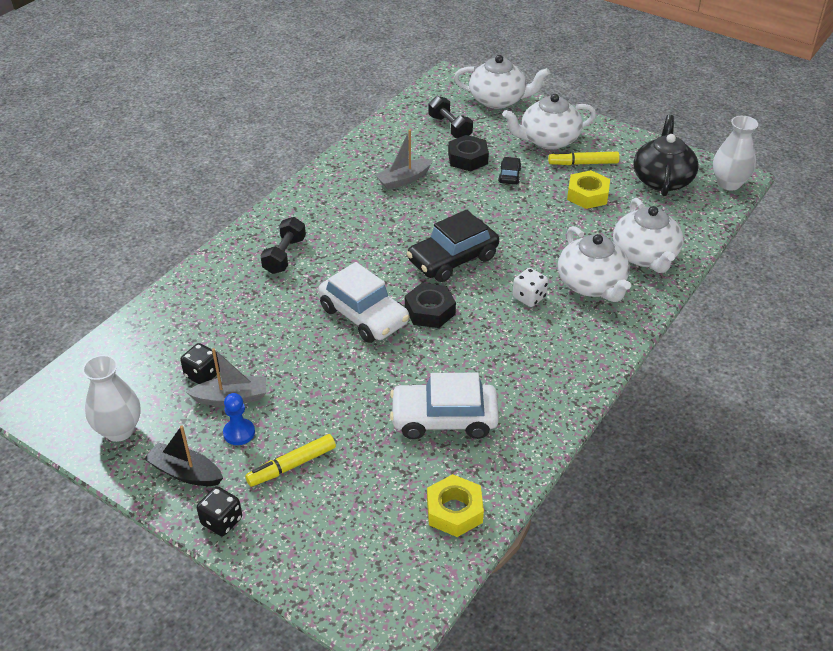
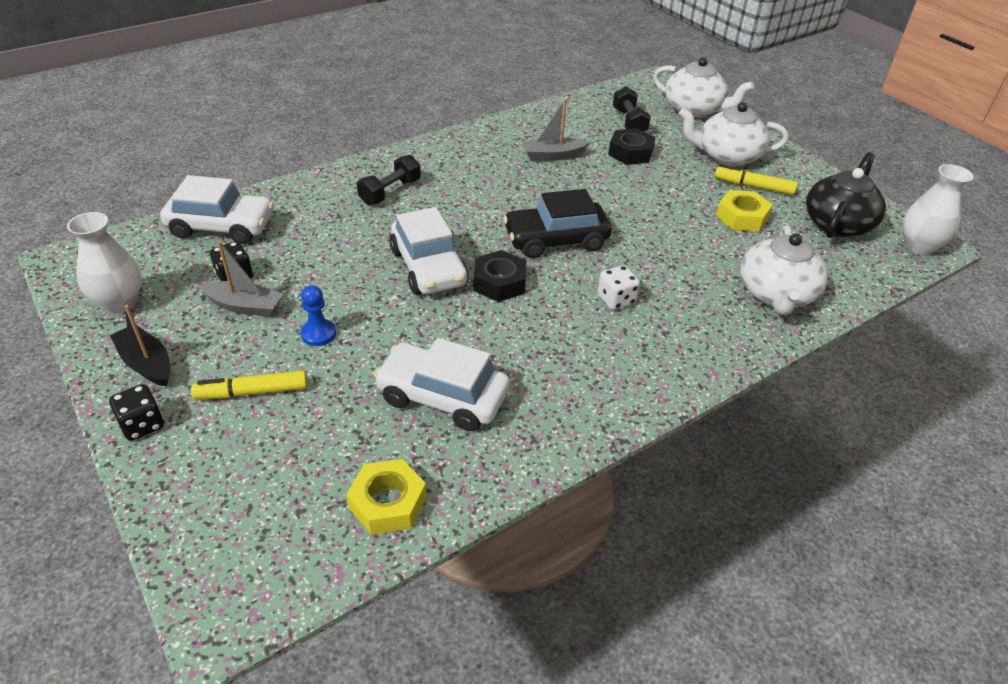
camera: 20 degrees right, 0 degrees up
(156, 333) = (222, 226): none -> white car
(239, 433) = (226, 342): blue pawn -> blue pawn (318, 334)
(509, 176) = (665, 178): black car -> none
(592, 284) = (696, 307): white teapot -> none

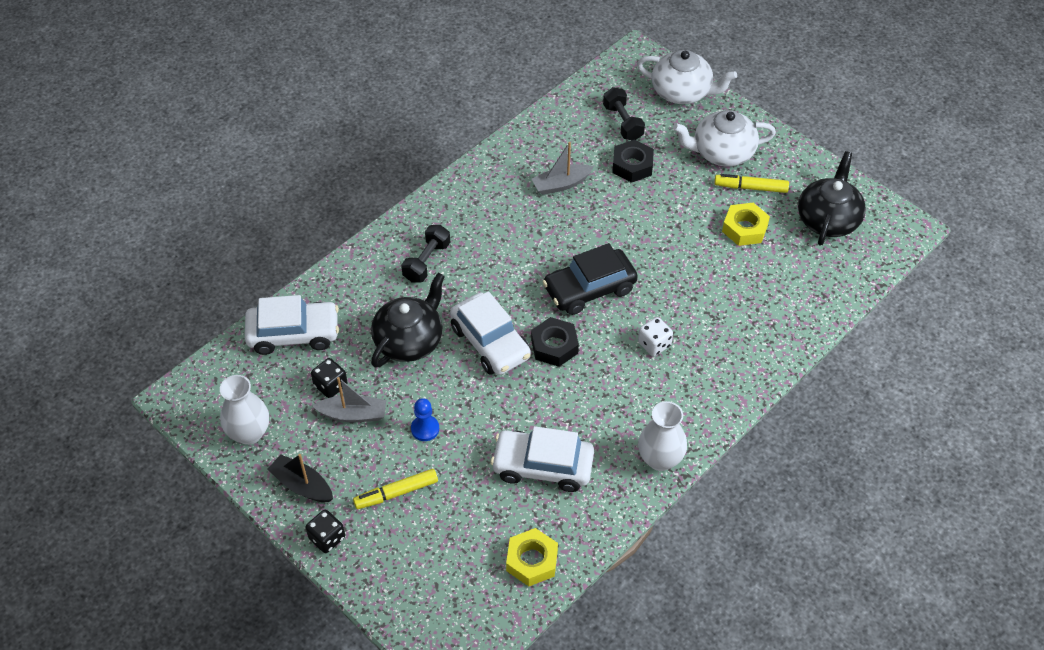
camera: 10 degrees left, 10 degrees up
(341, 251) = (409, 340): none -> black teapot
(776, 294) = (783, 312): white teapot -> none
(918, 247) = (897, 233): white vase -> white vase (660, 459)

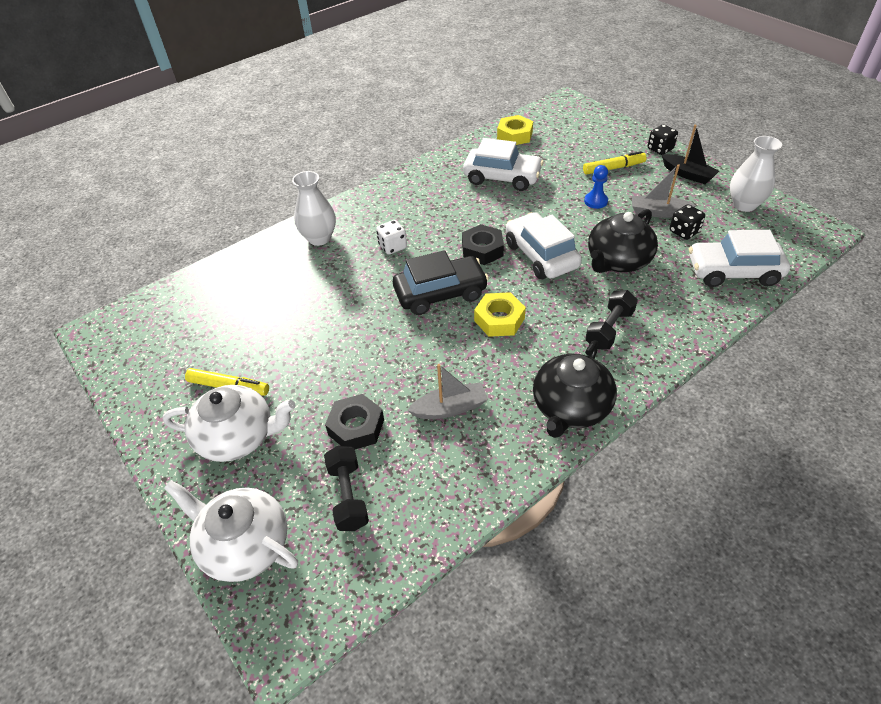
camera: 170 degrees left, 5 degrees down
(660, 459) = (412, 178): white vase -> white vase (319, 238)
(744, 228) = (261, 341): yellow nut -> yellow nut (499, 319)
(828, 219) = (168, 344): black teapot -> black teapot (570, 407)

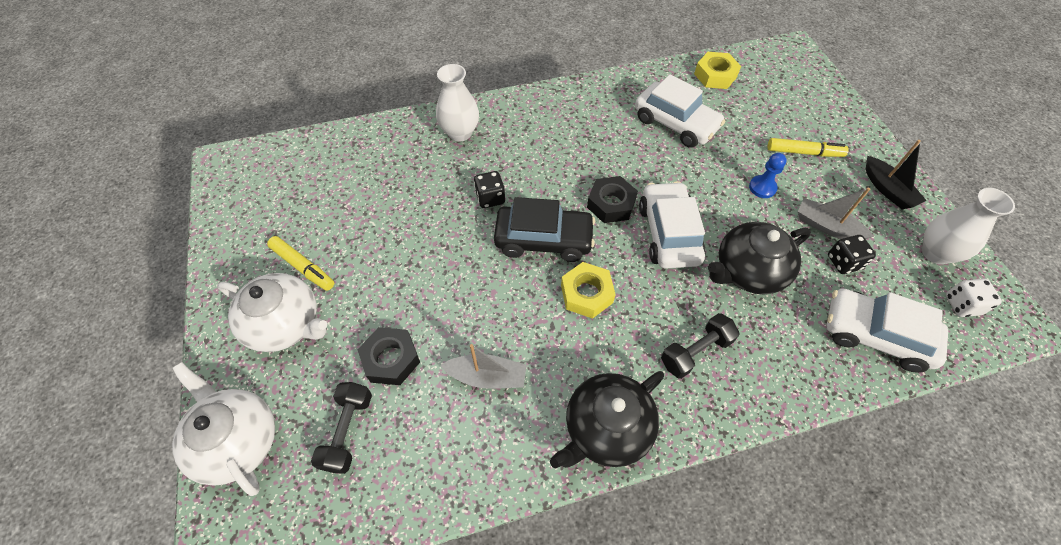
camera: 20 degrees right, 10 degrees up
(392, 246) = (524, 167): white dice -> white dice (962, 305)
(660, 149) = (871, 145): black dice -> black dice (490, 198)

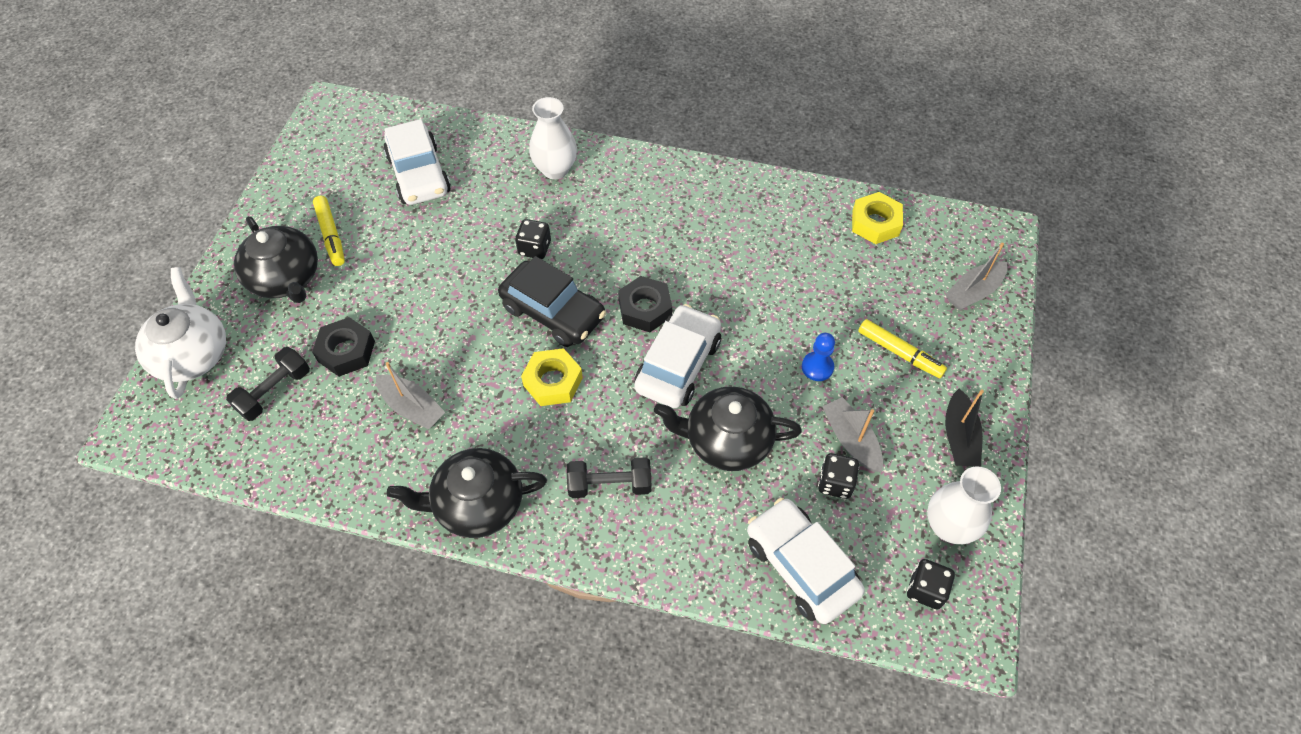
camera: 30 degrees right, 0 degrees up
(285, 324) = (286, 278): white teapot -> black teapot
(675, 123) = (783, 257): white car -> white car (419, 174)
(812, 93) = (973, 292): none -> grey boat
(962, 305) = (925, 590): white dice -> black dice

